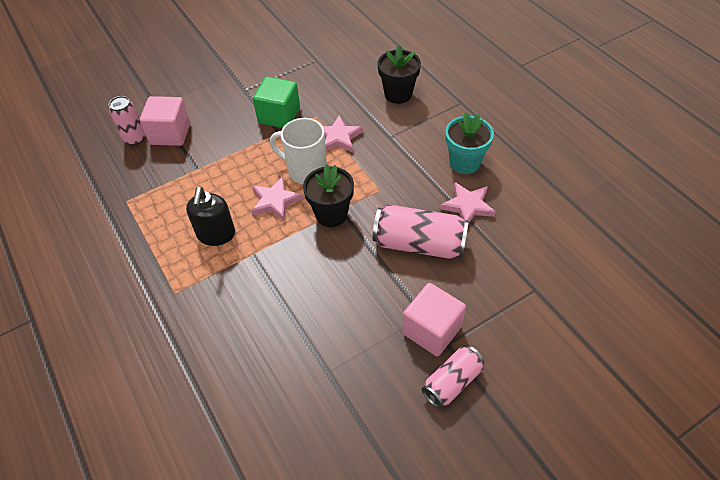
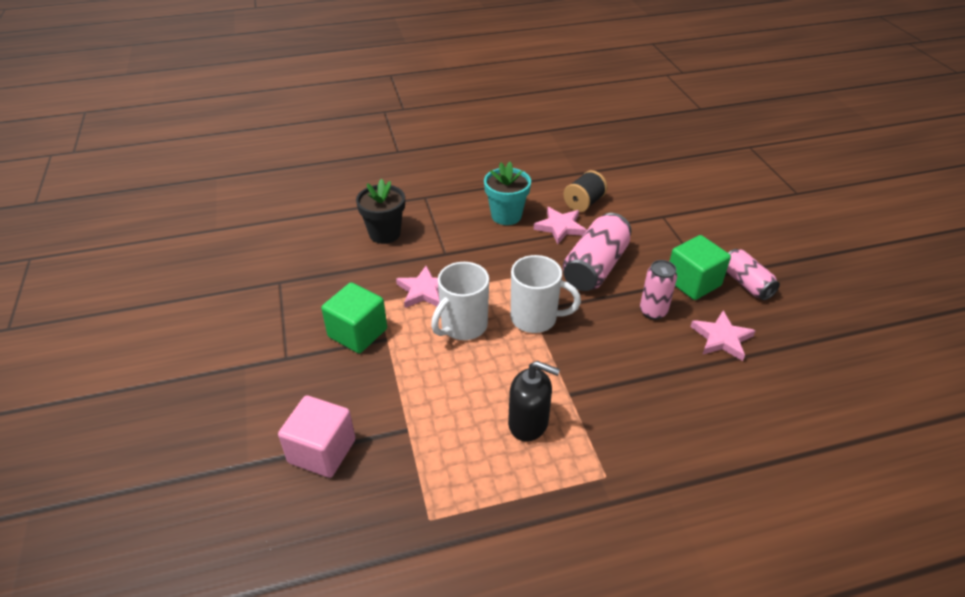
camera: 75 degrees left, 10 degrees down
(135, 139) = (306, 497): pink can -> pink can (653, 311)
(275, 201) = (497, 360): pink star -> pink star (721, 338)
(331, 214) = (535, 318): black flower pot -> white mug
(431, 330) = (693, 282): pink cube -> green cube
(519, 217) = (583, 203): none -> black spool

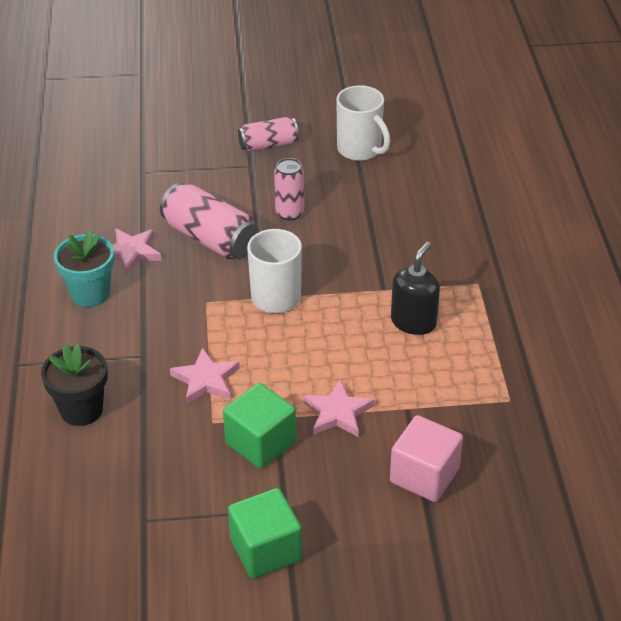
camera: 80 degrees left, 0 degrees up
(463, 326) = (273, 353): white mug -> white mug (360, 150)
(583, 203) = (93, 226): black spool -> none
(693, 282) = (256, 177): green cube -> green cube (265, 550)
(721, 338) = (336, 179): pink star -> pink star (337, 413)

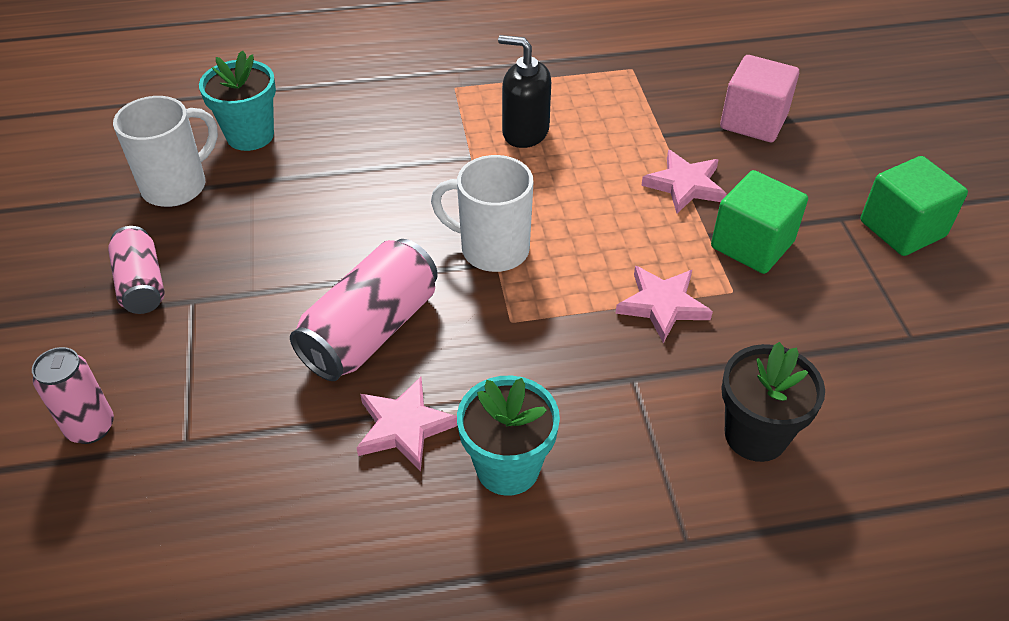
camera: 95 degrees left, 5 degrees up
(289, 213) = (315, 249): pink can -> pink can (91, 427)
(415, 178) = (250, 135): none -> turquoise flower pot

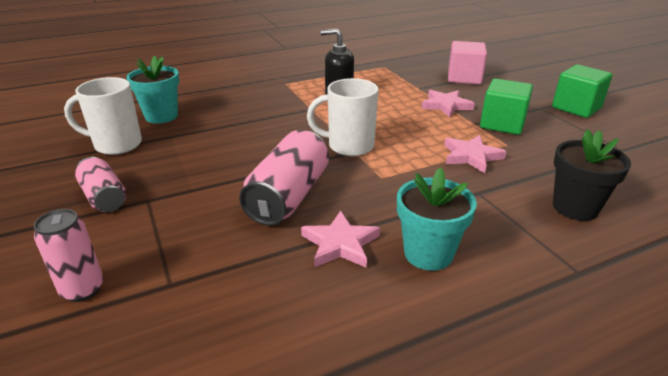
camera: 15 degrees left, 15 degrees down
(176, 186) = (116, 145): white mug -> white mug turned 120 degrees counterclockwise

